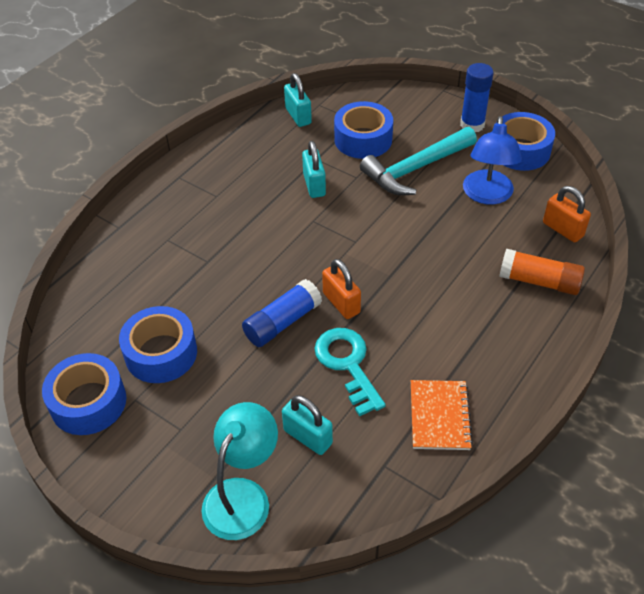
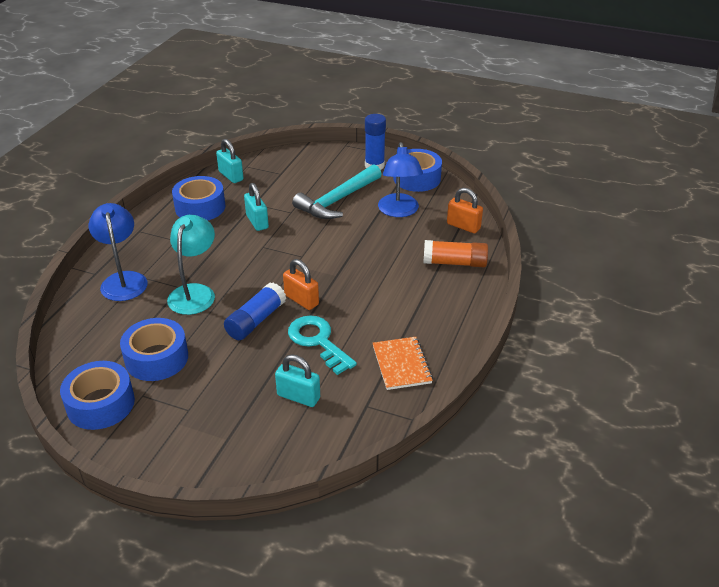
camera: 15 degrees left, 10 degrees down
(147, 241) = (123, 280): none -> blue lamp
(243, 496) = (255, 447): turquoise lamp -> turquoise lamp (195, 292)
(363, 139) = (289, 185): blue tape -> blue tape (200, 207)

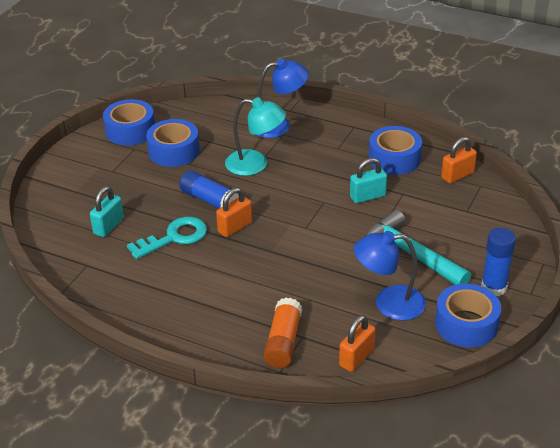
camera: 95 degrees right, 0 degrees up
(231, 176) = (457, 175): turquoise padlock -> orange padlock
(401, 364) = (130, 289): orange notebook -> none

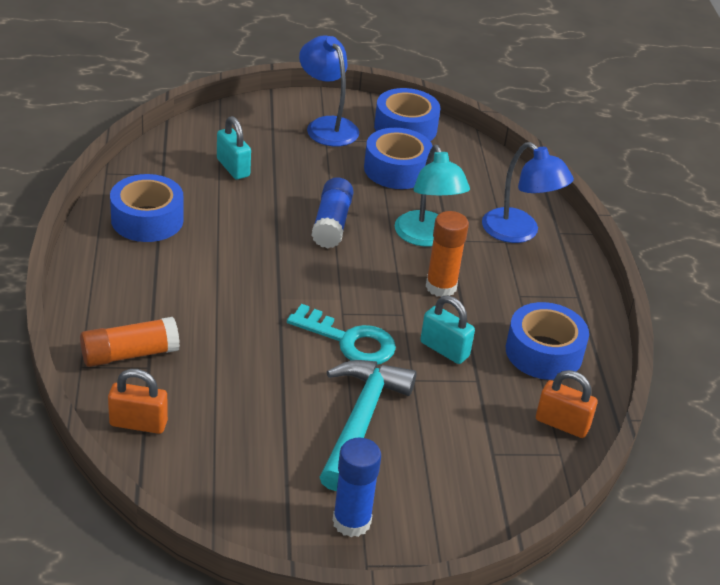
camera: 55 degrees right, 0 degrees up
(108, 226) = (233, 168): turquoise padlock -> turquoise padlock turned 60 degrees clockwise
(174, 237) = (248, 218): turquoise key -> turquoise key (349, 340)
(235, 227) = (299, 257): orange padlock -> none
(308, 176) = (441, 287): none -> orange glue stick
(389, 303) = (252, 426): blue lamp -> blue lamp (327, 126)
(466, 324) = (259, 511): blue tape -> blue tape (147, 219)

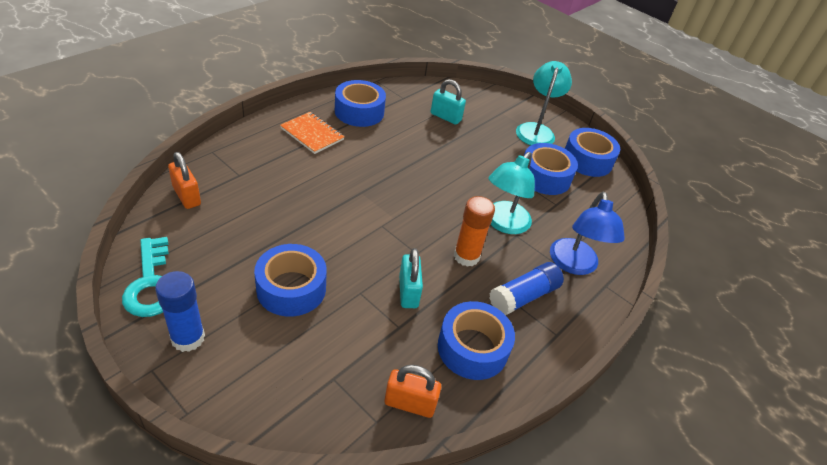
camera: 45 degrees right, 5 degrees up
(130, 354) = (241, 163): orange glue stick -> none
(143, 276) = (312, 134): none -> orange notebook
(233, 168) = (445, 117): turquoise padlock -> turquoise padlock turned 75 degrees counterclockwise
(327, 126) = (536, 130): blue lamp -> turquoise lamp
(331, 224) = (455, 177): blue glue stick -> blue glue stick (523, 296)
(349, 340) = (360, 242): turquoise key -> turquoise key (151, 284)
(360, 420) = (291, 288): turquoise hammer -> blue tape
(562, 424) = (410, 403): orange padlock -> orange padlock turned 60 degrees counterclockwise

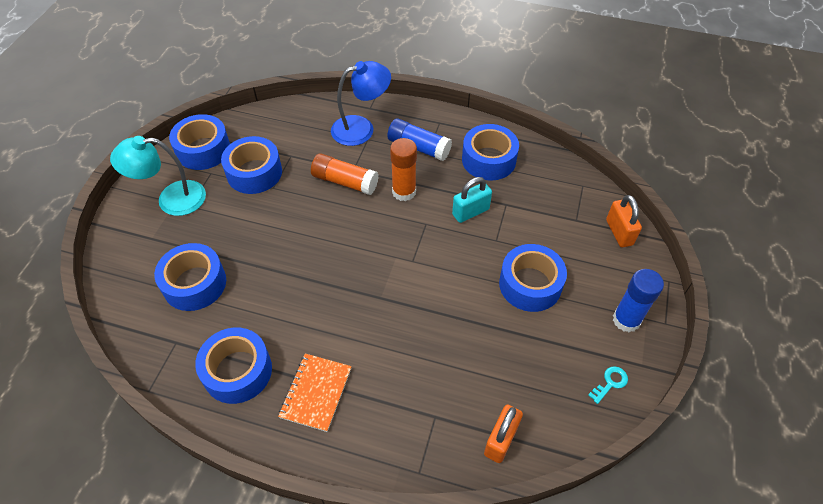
camera: 110 degrees left, 10 degrees up
(151, 284) = (610, 383): turquoise key -> turquoise key, size x0.48
(410, 403) = (557, 175): orange padlock -> orange padlock (619, 232)
(445, 117) = (194, 283): turquoise padlock -> blue tape
(503, 224) = (345, 182): turquoise lamp -> orange glue stick

